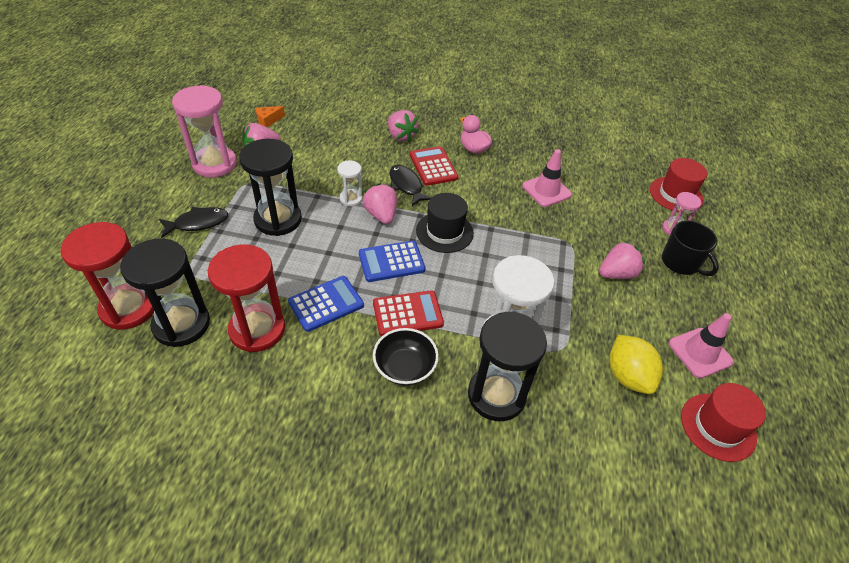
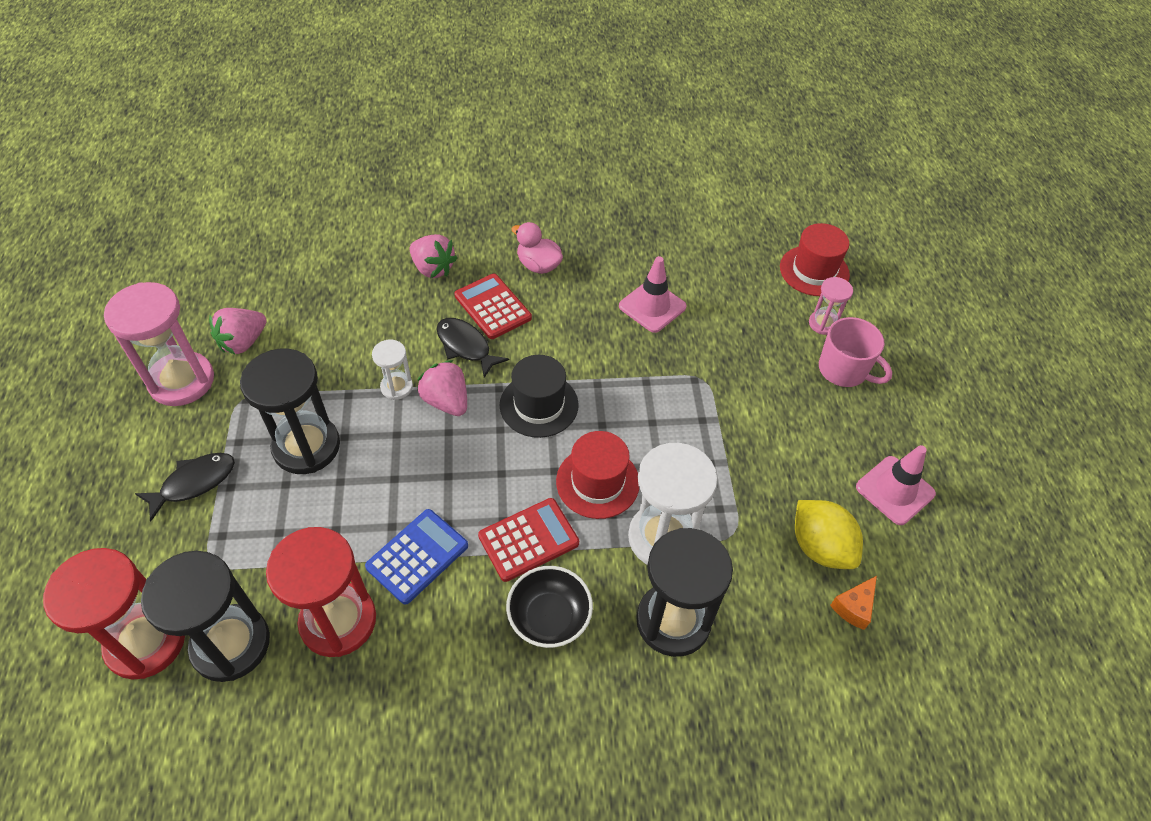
camera: 15 degrees left, 5 degrees up
(268, 121) = (234, 289): orange cheese -> orange cheese (854, 607)
(391, 262) = (483, 469): blue calculator -> none
(617, 274) = (771, 407): pink strawberry -> none
(681, 262) = (843, 370): black mug -> pink mug
(718, 427) = (937, 583): red hat -> red hat (597, 482)

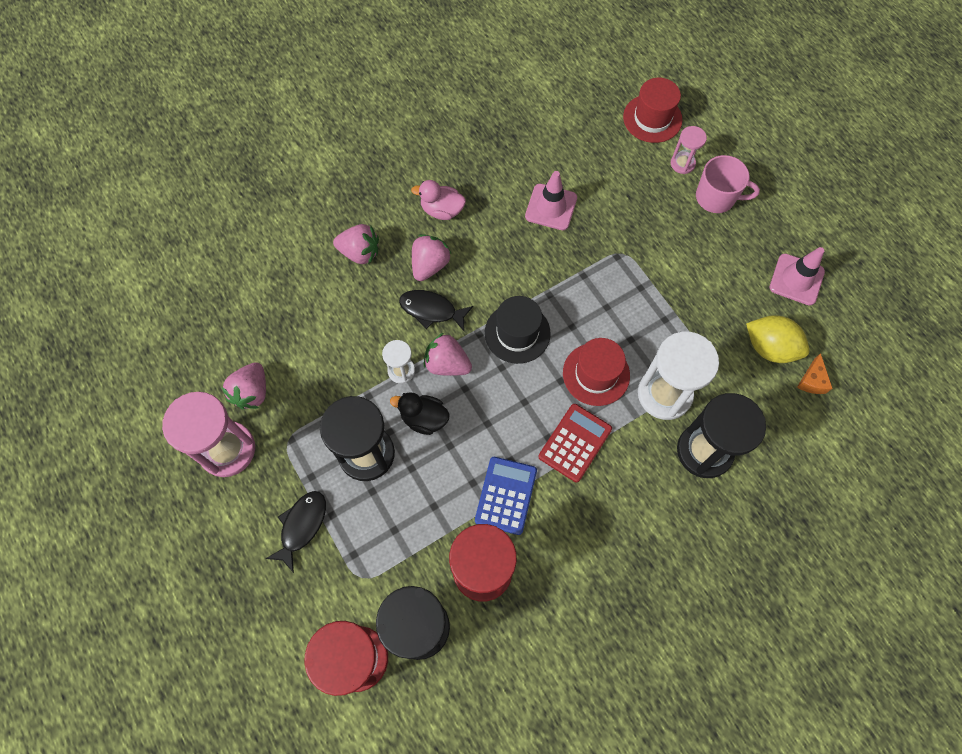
camera: 25 degrees left, 15 degrees up
(387, 441) = (424, 418): none -> black duck
(492, 307) = (430, 265): red calculator -> pink strawberry
(549, 617) = (623, 491): black bowl -> none

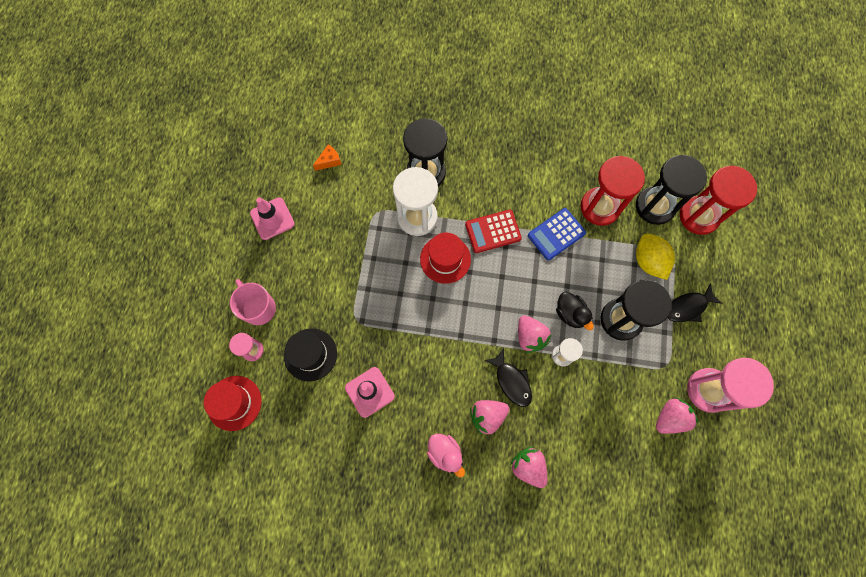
camera: 140 degrees left, 5 degrees up
(517, 333) = (470, 321): black hat -> black hat (310, 354)
(770, 348) = (332, 195): yellow lemon -> yellow lemon (648, 261)

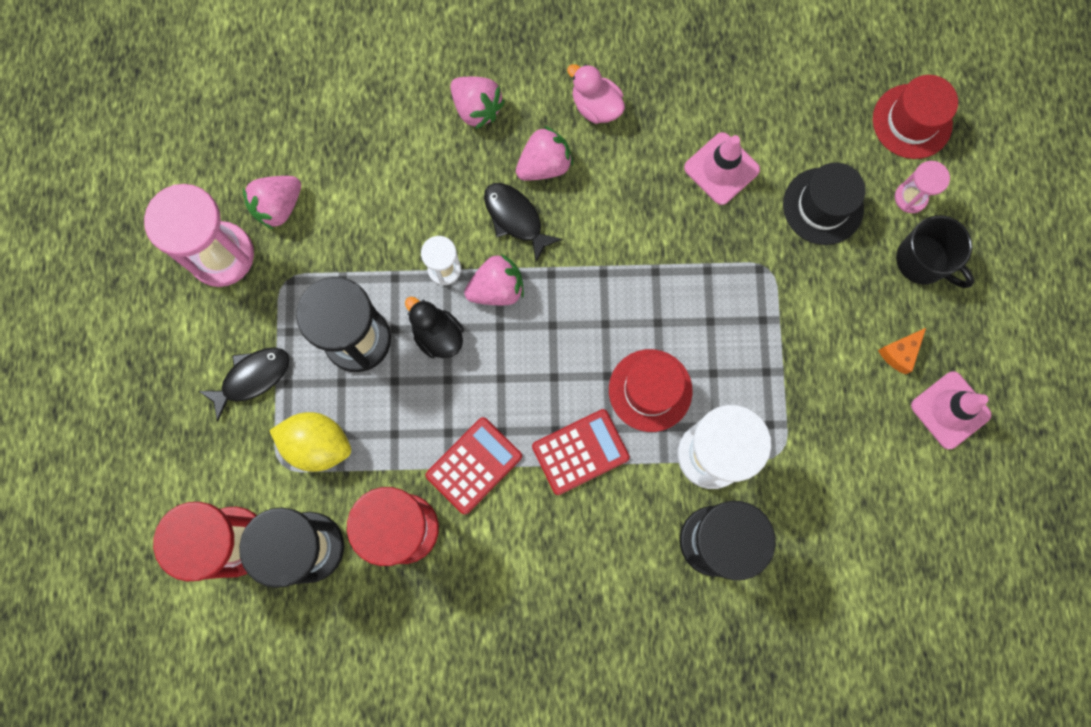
camera: 170 degrees right, 5 degrees up
(258, 308) = (923, 261): pink mug -> black mug
(329, 161) = (886, 534): orange cheese -> orange cheese (899, 353)
(530, 337) = (497, 289): pink strawberry -> pink strawberry turned 105 degrees clockwise
(556, 234) = (474, 465): blue calculator -> red calculator
(648, 261) = (317, 444): yellow lemon -> yellow lemon turned 45 degrees counterclockwise

